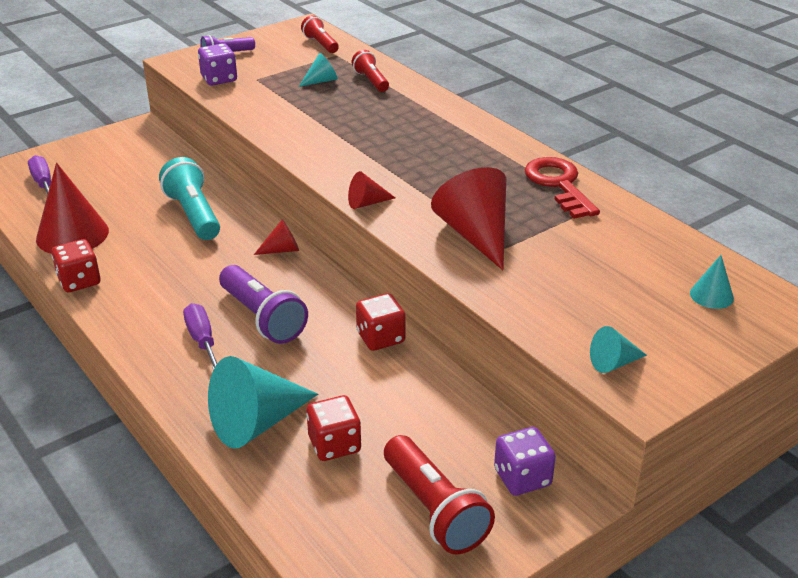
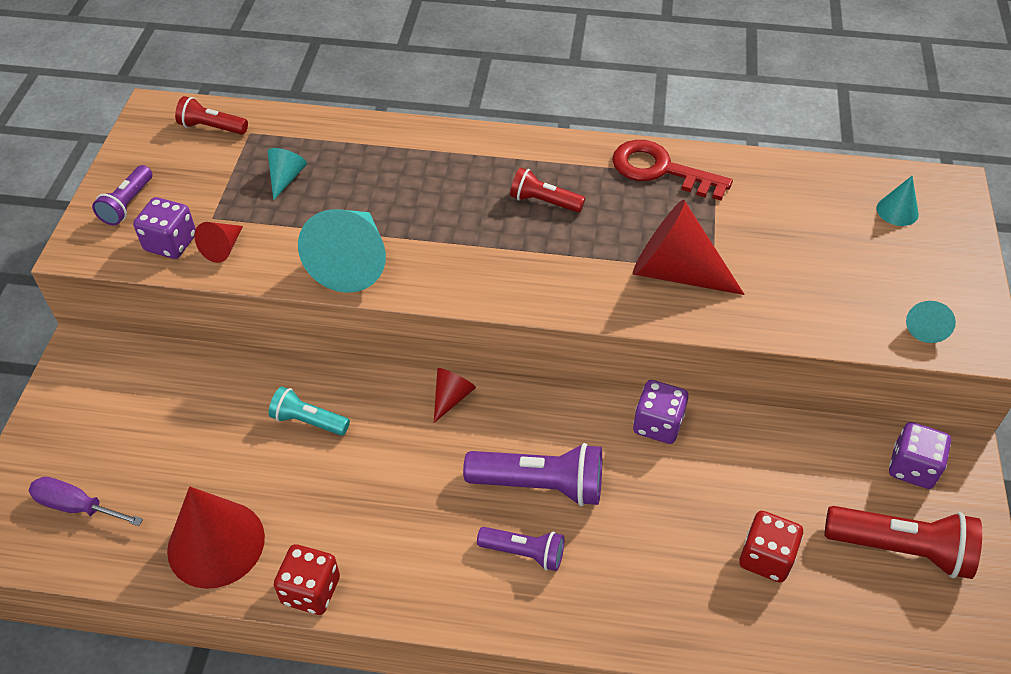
camera: 45 degrees left, 15 degrees up
(193, 214) = (308, 421): turquoise flashlight -> turquoise flashlight, size x0.60
(202, 340) = (524, 553): purple screwdriver -> purple flashlight
(257, 422) = (685, 592): turquoise cone -> turquoise cone (352, 262)
(366, 203) = (545, 302): red cone -> red cone (223, 248)
(371, 81) = (336, 147): red flashlight -> red flashlight (544, 202)
(380, 338) = (657, 424): red dice -> purple dice

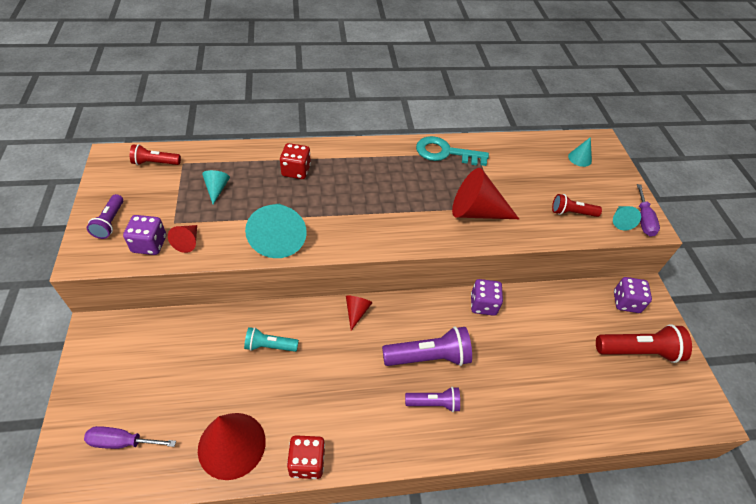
camera: 20 degrees left, 0 degrees up
(544, 202) = (385, 181): red flashlight -> red flashlight (572, 213)
(660, 170) = (445, 153): red key -> turquoise key
(766, 558) = (571, 373): red dice -> red dice (296, 171)
(970, 331) = (643, 220): none -> purple screwdriver

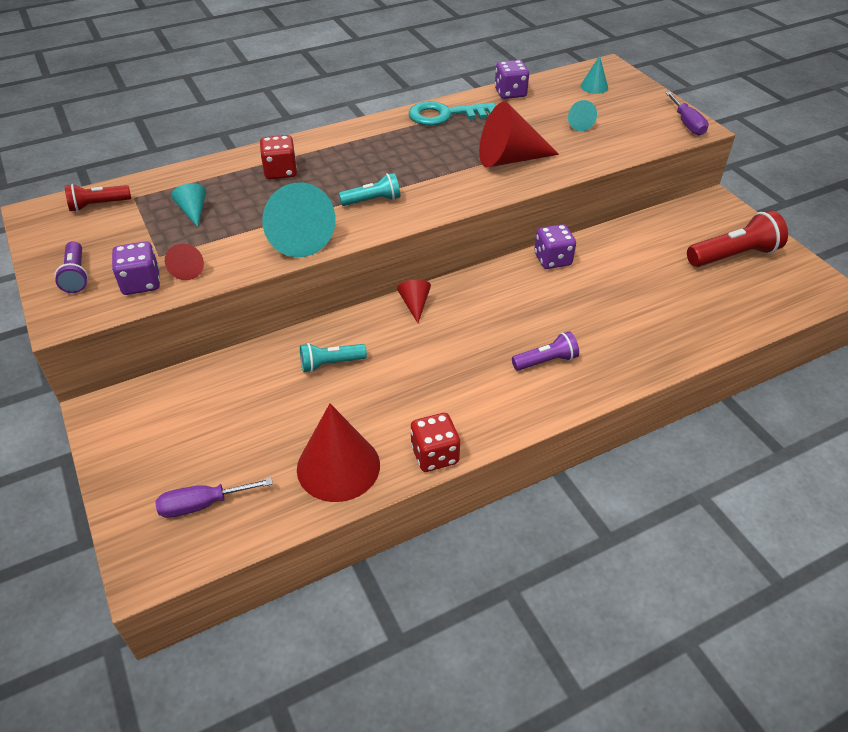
camera: 15 degrees left, 5 degrees down
(351, 220) = (373, 201): none -> turquoise flashlight
(428, 357) = (518, 322): purple flashlight -> none
(572, 213) = (611, 135): red flashlight -> none
(621, 221) = (665, 130): turquoise cone -> turquoise cone (578, 124)
(626, 302) = (700, 217): purple dice -> purple dice (510, 93)

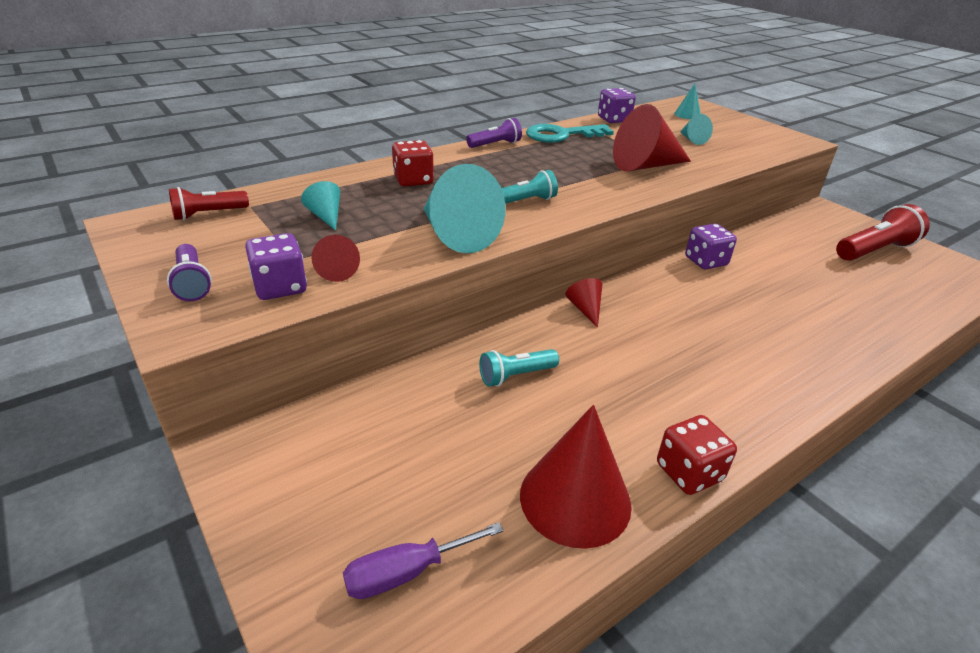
camera: 10 degrees left, 10 degrees down
(546, 361) = (756, 356): purple flashlight -> purple flashlight (495, 144)
(687, 124) = (790, 138): purple screwdriver -> none

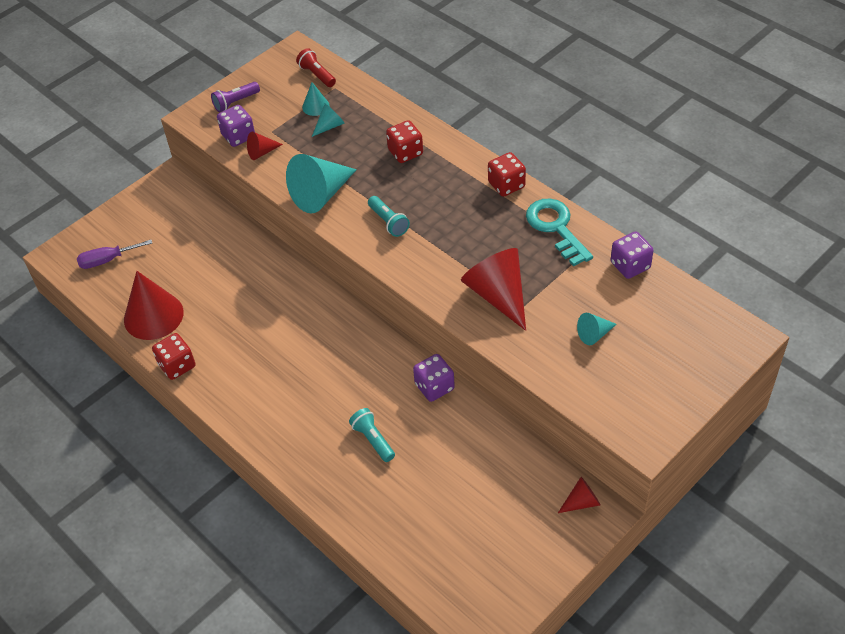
camera: 85 degrees right, 15 degrees up
(406, 572) = (107, 260): purple screwdriver -> purple screwdriver turned 75 degrees counterclockwise
(495, 144) = (506, 185): purple flashlight -> red dice
(516, 376) = (249, 278): turquoise flashlight -> turquoise flashlight (373, 440)
(585, 309) = (334, 306): red cone -> red cone (581, 502)
(687, 115) = (687, 333): turquoise cone -> turquoise cone (315, 106)
(874, 250) = (506, 538): red flashlight -> none

